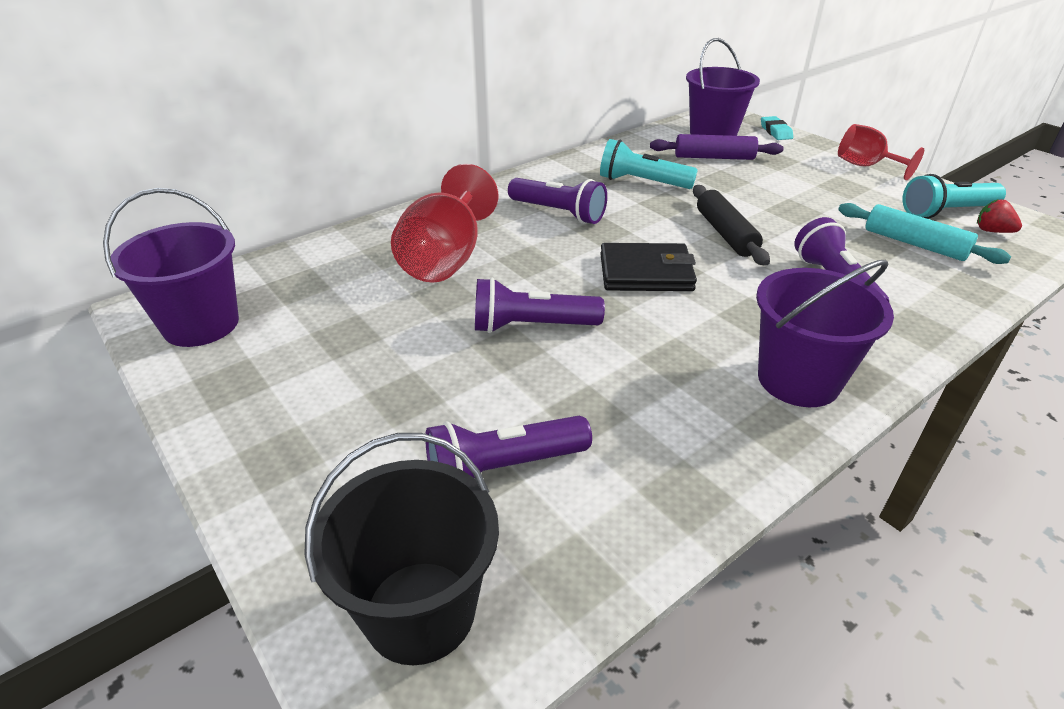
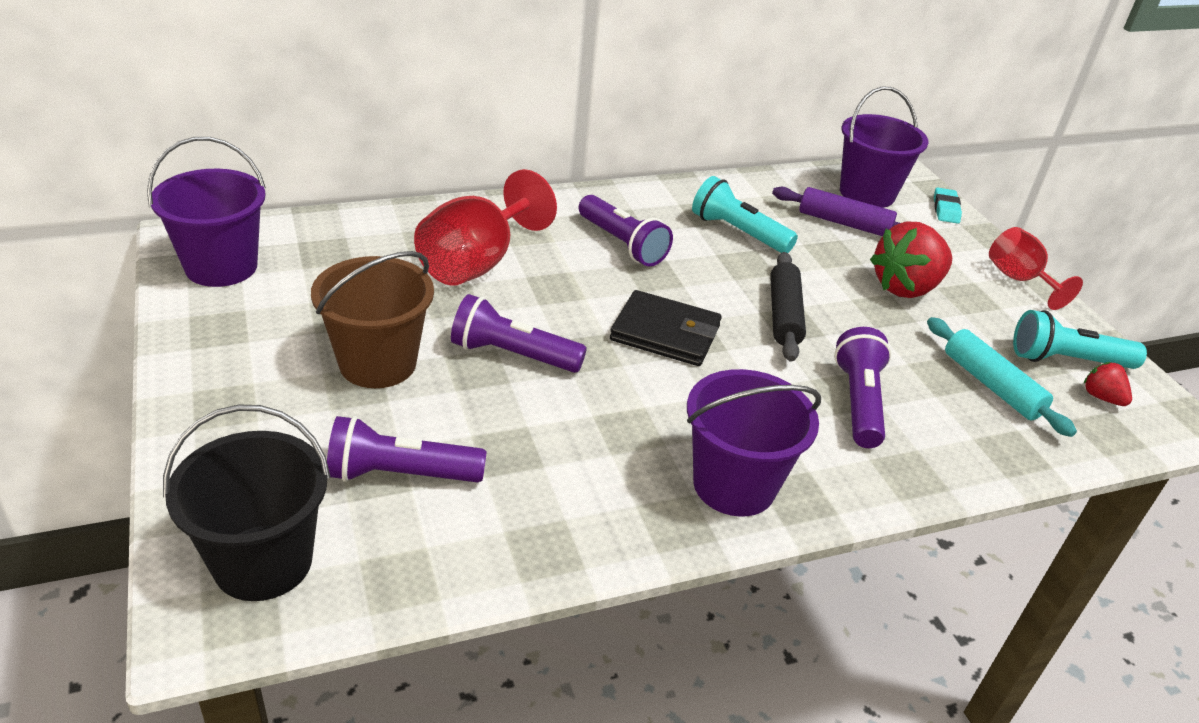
camera: 15 degrees right, 0 degrees up
(412, 369) = (378, 363): none -> brown bucket
(795, 191) = (906, 287): none -> red strawberry

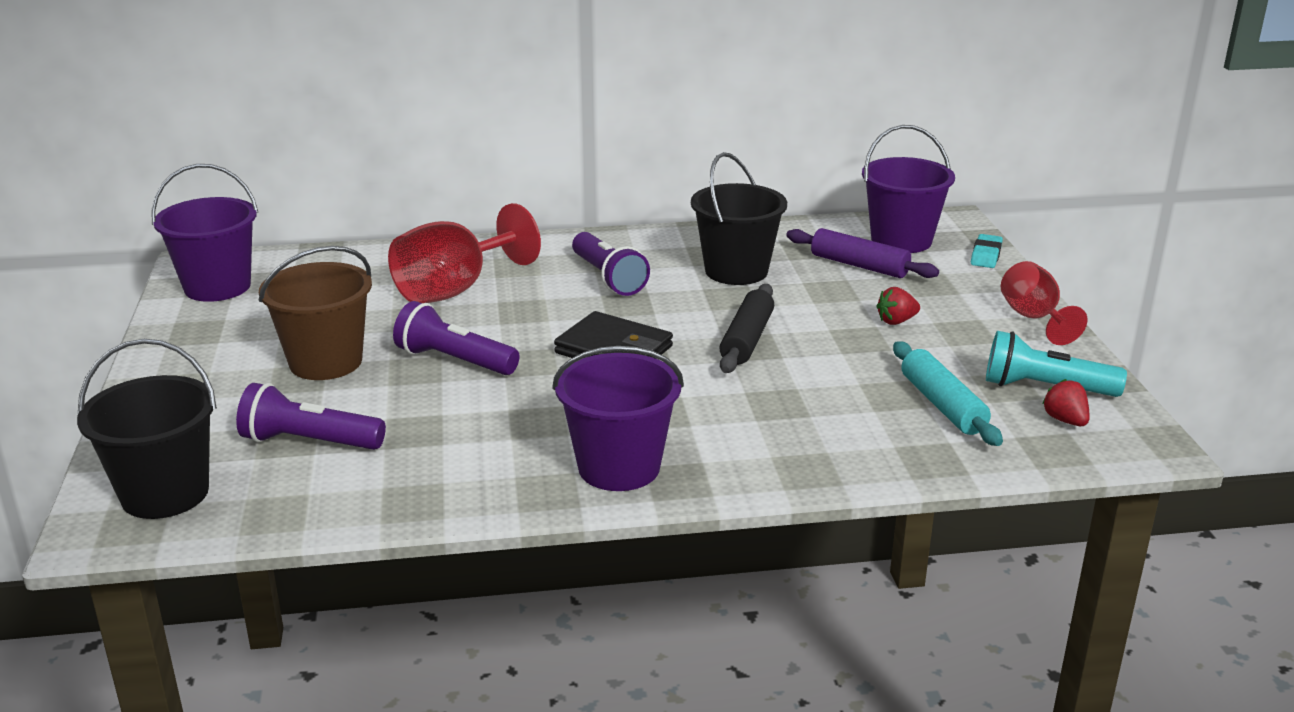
camera: 15 degrees right, 10 degrees down
(738, 232) = (736, 271): turquoise flashlight -> black bucket
(858, 402) = (786, 411): purple flashlight -> none
(906, 287) = (896, 321): red strawberry -> red strawberry, size x0.48

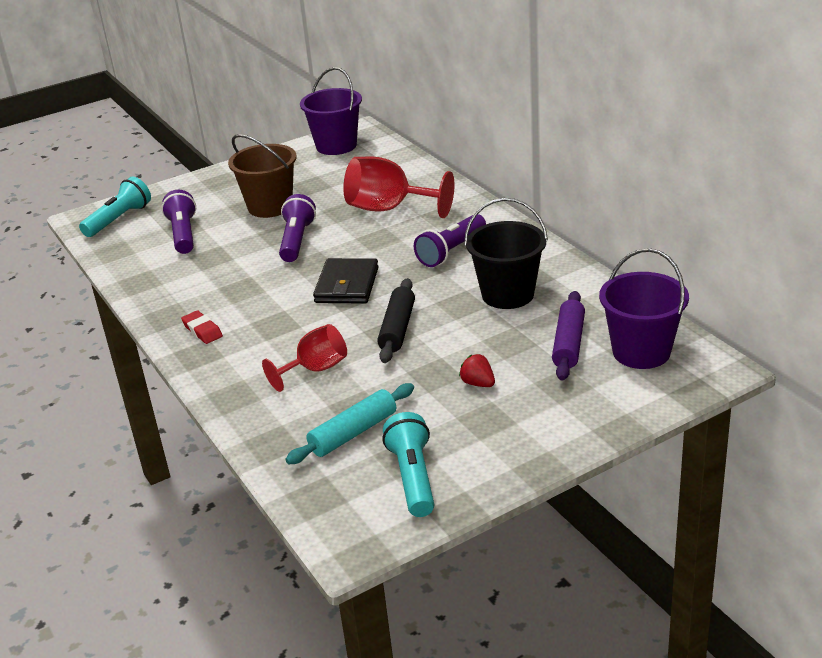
camera: 70 degrees right, 5 degrees up
(165, 494) = (119, 219): black bucket -> turquoise flashlight
(619, 467) = (202, 330): purple bucket -> red eraser
(747, 340) = (397, 328): black rolling pin -> black rolling pin turned 75 degrees counterclockwise
(986, 255) = (652, 401): turquoise eraser -> none
(1033, 318) = (540, 450): red goblet -> red goblet (315, 369)
(1065, 420) = (365, 496): red strawberry -> none

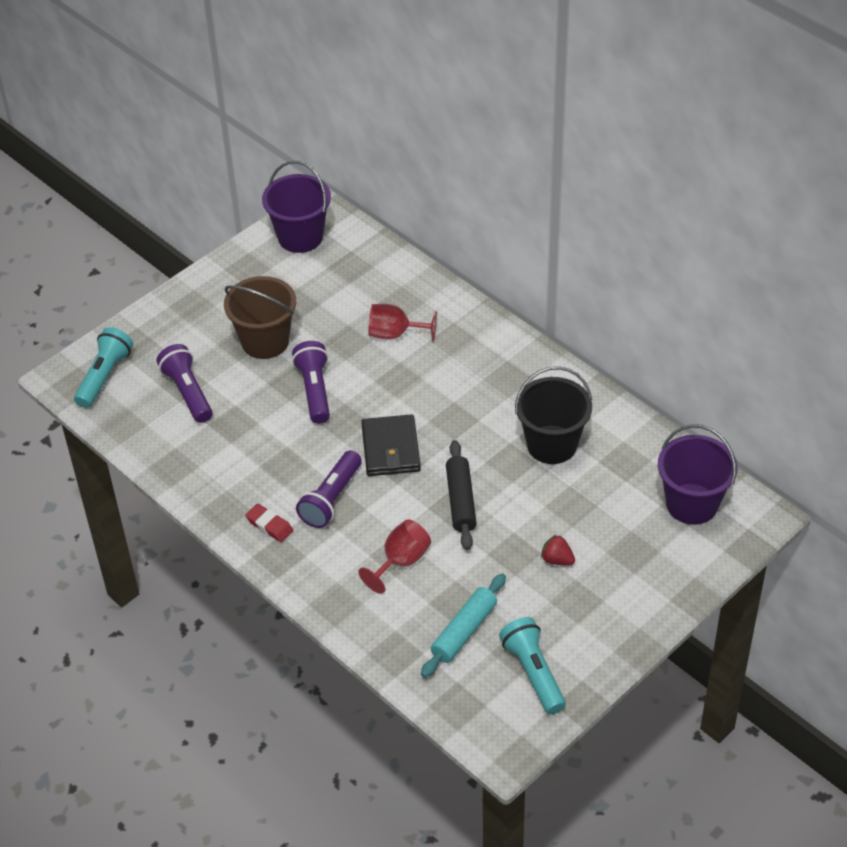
camera: 15 degrees left, 15 degrees up
(389, 209) = (395, 334): red goblet -> red goblet, size x0.63
(451, 251) = (479, 391): purple flashlight -> purple flashlight (331, 499)
(569, 343) = (625, 501): purple rolling pin -> none

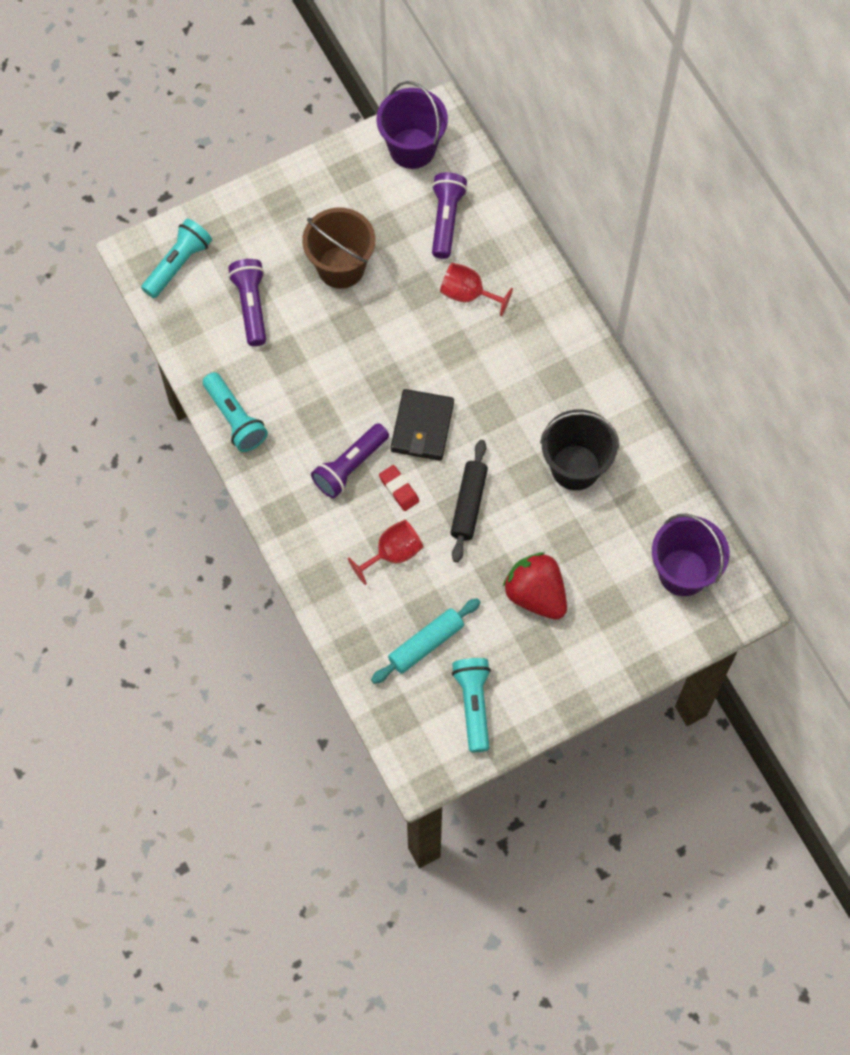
camera: 15 degrees right, 20 degrees up
(202, 488) = (235, 419): none -> turquoise flashlight
(269, 525) = (285, 479): red eraser -> red eraser (399, 489)
(314, 390) = (371, 339): purple flashlight -> purple flashlight (446, 220)
(557, 560) = (536, 594): red strawberry -> red strawberry, size x2.09

